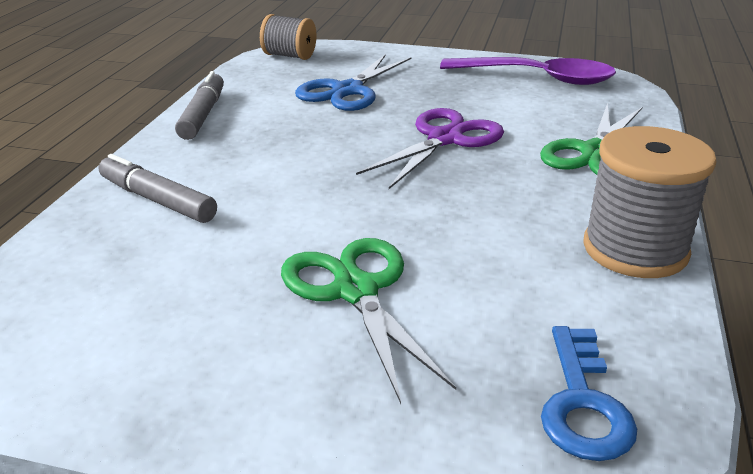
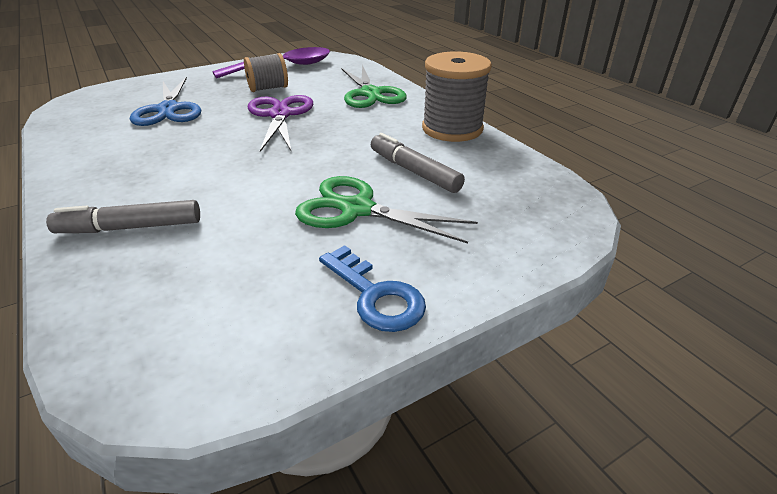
camera: 45 degrees left, 5 degrees up
(203, 115) = (70, 162): grey marker -> grey marker (414, 171)
(289, 56) = (82, 102): grey spool -> grey spool (268, 88)
(582, 403) = (528, 199): blue key -> blue key (375, 295)

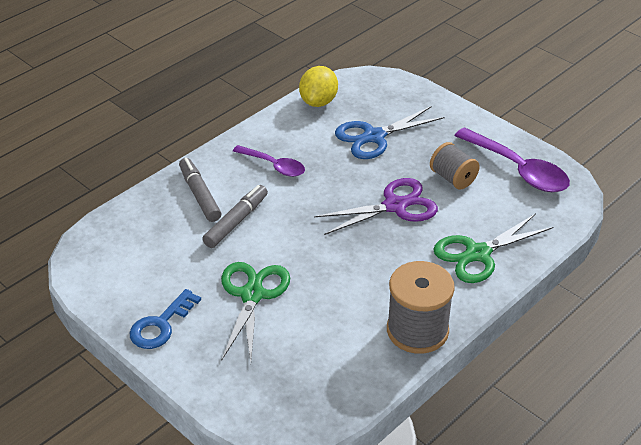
camera: 75 degrees right, 5 degrees up
(69, 127) = (318, 101): none -> yellow lemon
(142, 166) = (274, 166): none -> purple spoon
(414, 171) = (321, 316): grey marker -> grey marker (236, 221)

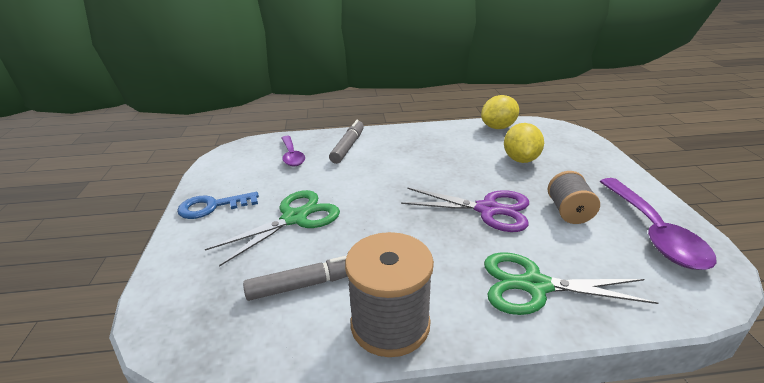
camera: 40 degrees right, 10 degrees down
(236, 221) = (349, 169): grey marker -> grey marker (306, 284)
(274, 166) = (419, 149): purple spoon -> purple spoon (292, 156)
(374, 137) = (520, 159): blue scissors -> yellow lemon

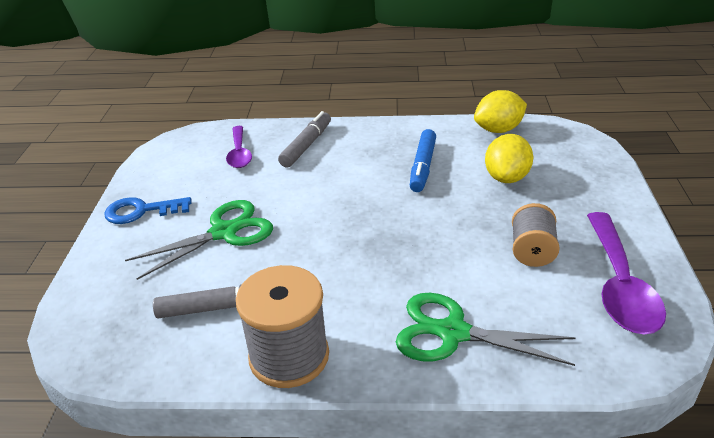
camera: 10 degrees right, 5 degrees up
(450, 156) = (422, 167): none -> blue marker
(488, 210) = (439, 240): purple scissors -> none

